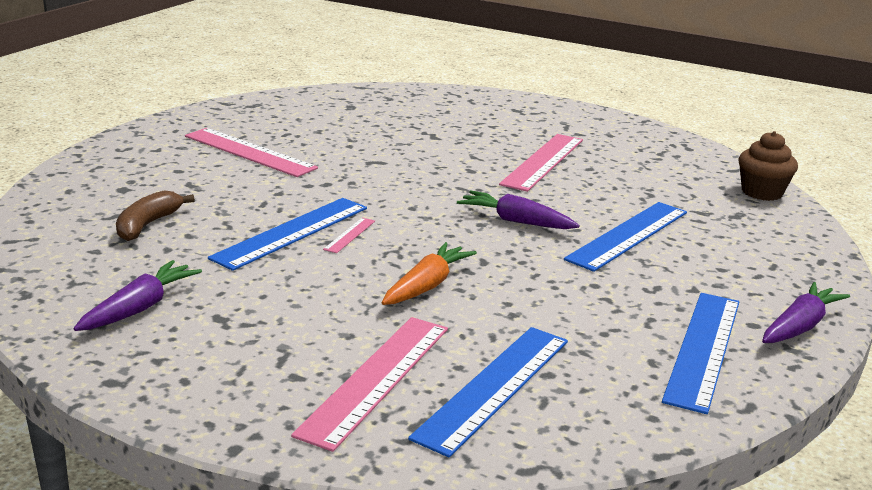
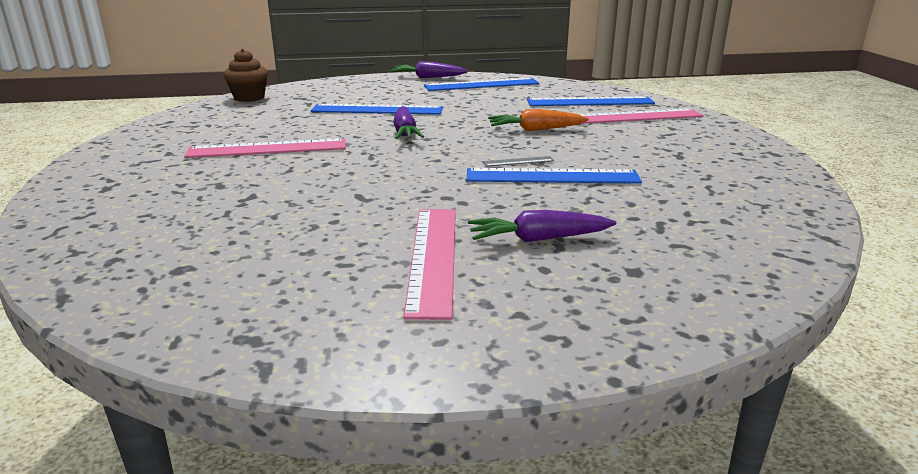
camera: 125 degrees left, 0 degrees up
(140, 308) = (725, 175): purple carrot -> purple carrot (538, 239)
(147, 225) = (655, 223): brown banana -> none
(349, 235) = (518, 161): pink ruler -> grey ruler

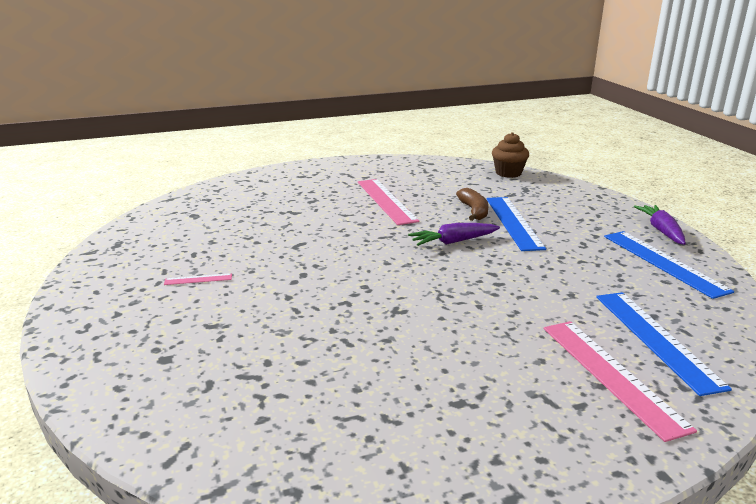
camera: 80 degrees right, 0 degrees up
(337, 119) = (474, 211): none -> brown banana
(433, 257) = (198, 279): pink ruler -> pink ruler, size x0.44
(518, 161) = (396, 299): grey ruler -> none
(535, 129) = (503, 304): orange carrot -> none
(538, 239) = (224, 316): purple carrot -> none
(552, 176) = (361, 318): blue ruler -> none

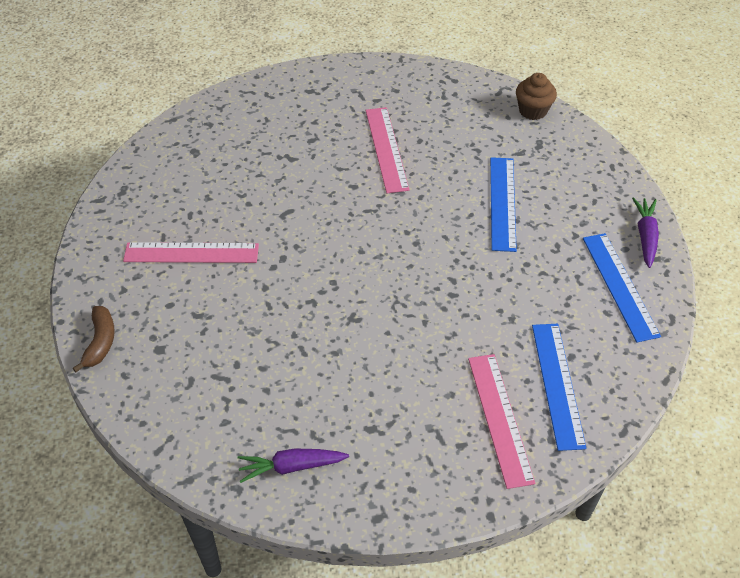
camera: 10 degrees right, 25 degrees up
(198, 279) = (191, 253): pink ruler -> pink ruler, size x2.29
(453, 242) = (432, 227): purple carrot -> purple carrot (291, 466)
(474, 211) = (470, 178): brown banana -> brown banana (100, 342)

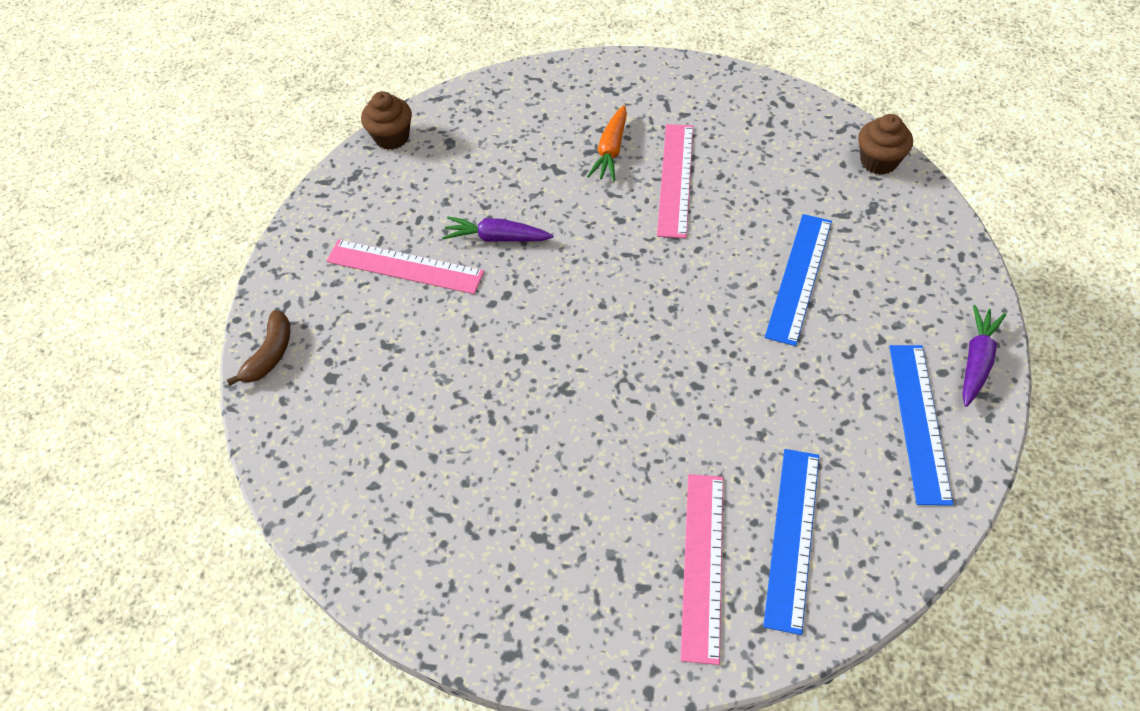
camera: 20 degrees right, 5 degrees up
(144, 156) = (392, 137): none -> brown cupcake
(291, 466) = (430, 561): purple carrot -> purple carrot (497, 238)
(328, 136) = (611, 150): none -> orange carrot

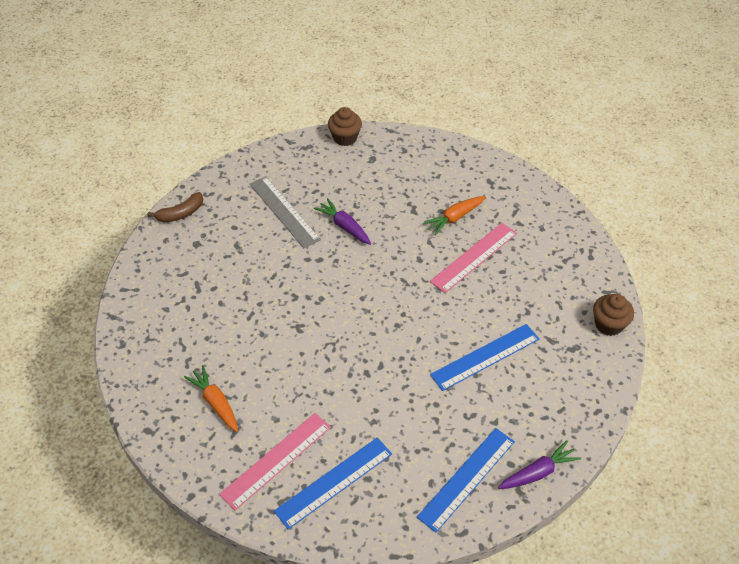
camera: 35 degrees right, 5 degrees down
(405, 266) = (284, 211): pink ruler -> grey ruler
(559, 553) = (215, 402): none -> orange carrot

